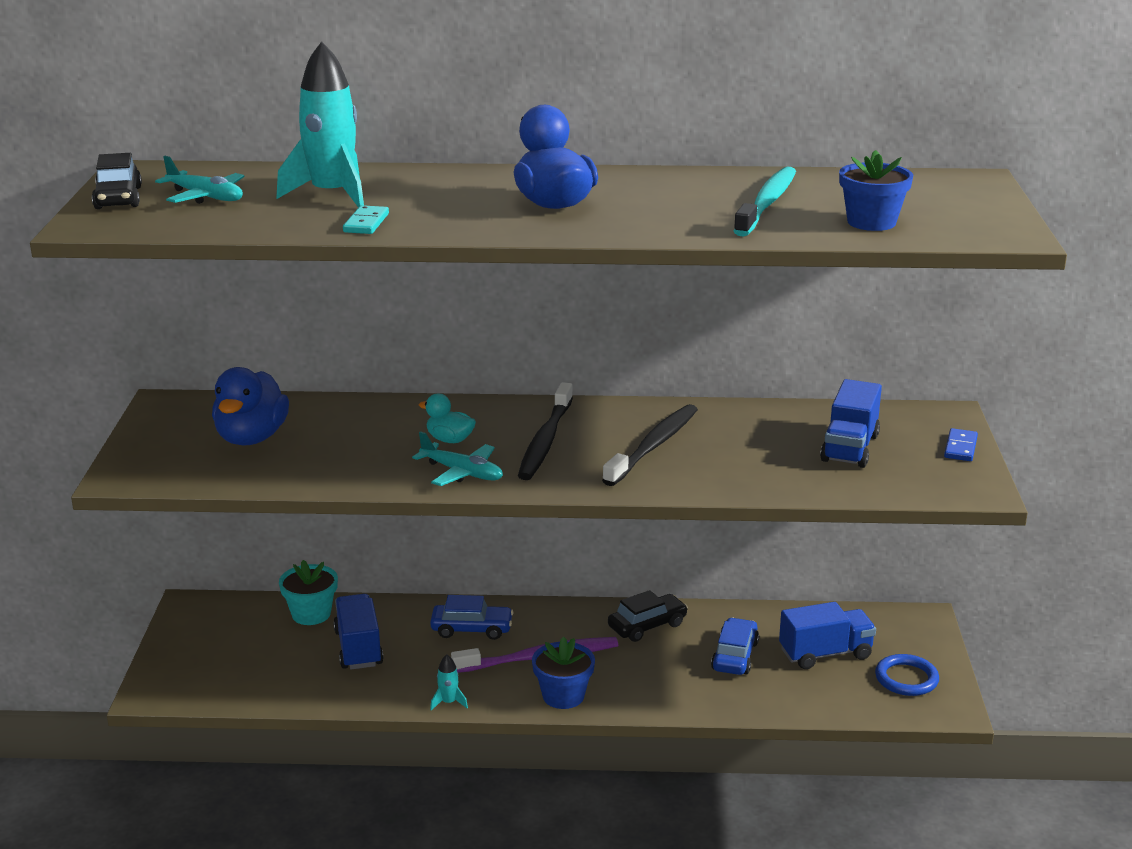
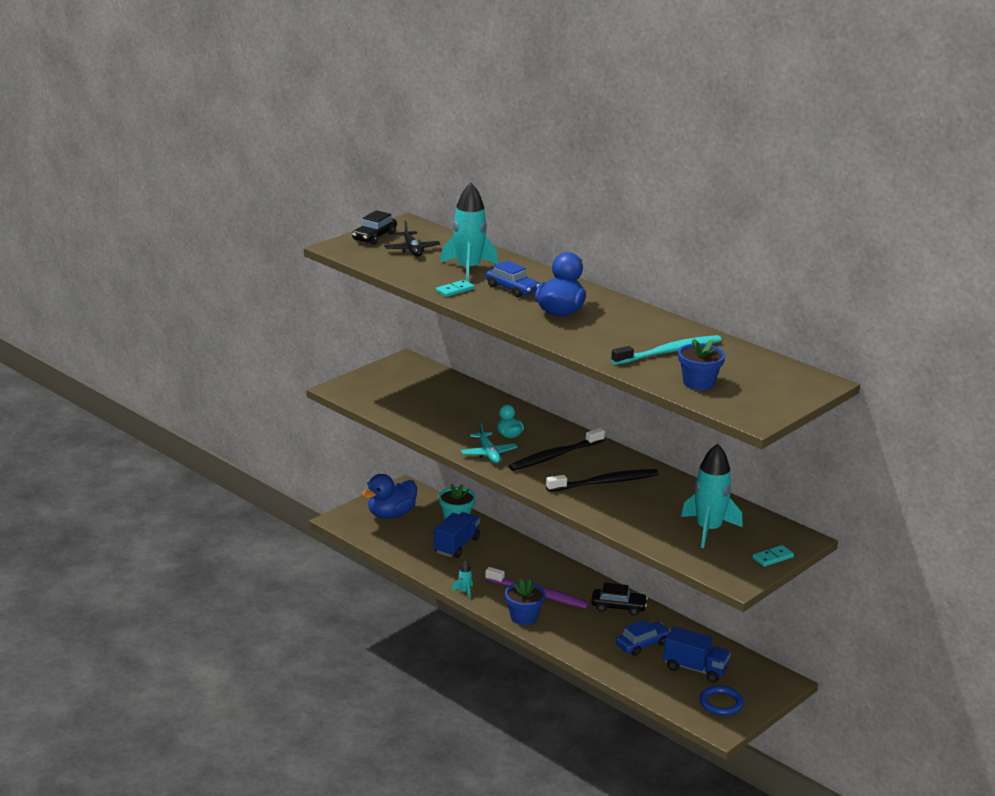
camera: 40 degrees right, 0 degrees up
(206, 197) = (412, 250): turquoise plane -> black plane
(251, 438) = (419, 394): blue duck -> blue duck (391, 514)
(472, 629) = (524, 564): blue car -> blue car (512, 289)
(850, 448) = (708, 530): blue truck -> turquoise rocket
(960, 447) = (772, 557): blue domino -> turquoise domino

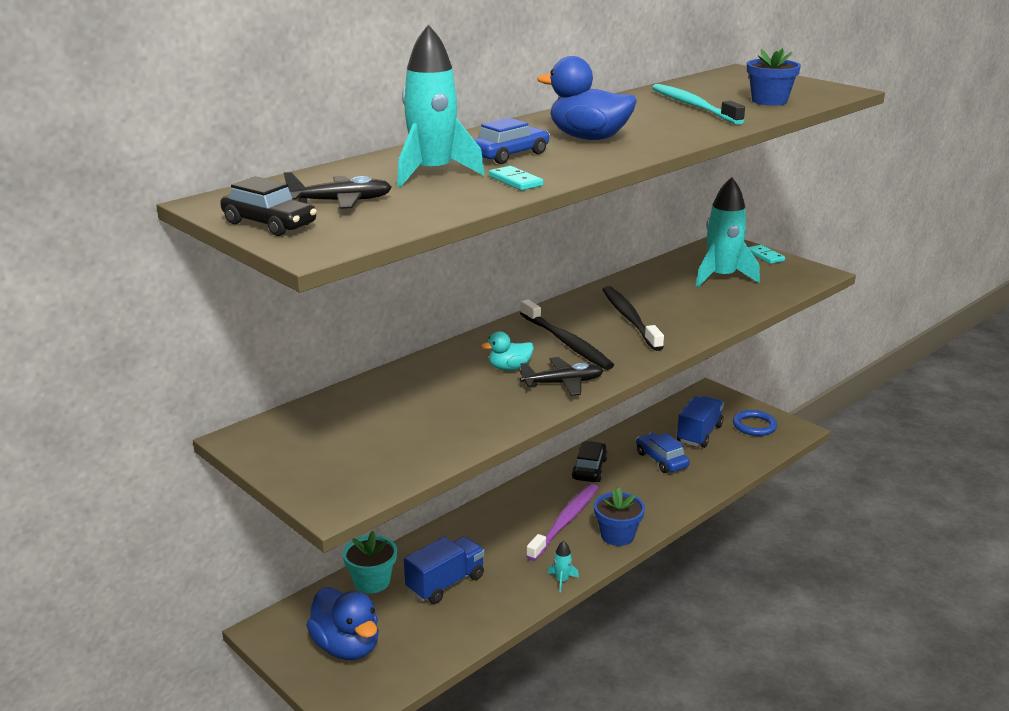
camera: 85 degrees left, 0 degrees up
(457, 546) = (445, 583): blue truck -> blue truck turned 105 degrees clockwise
(488, 453) = (563, 383): turquoise plane -> black plane

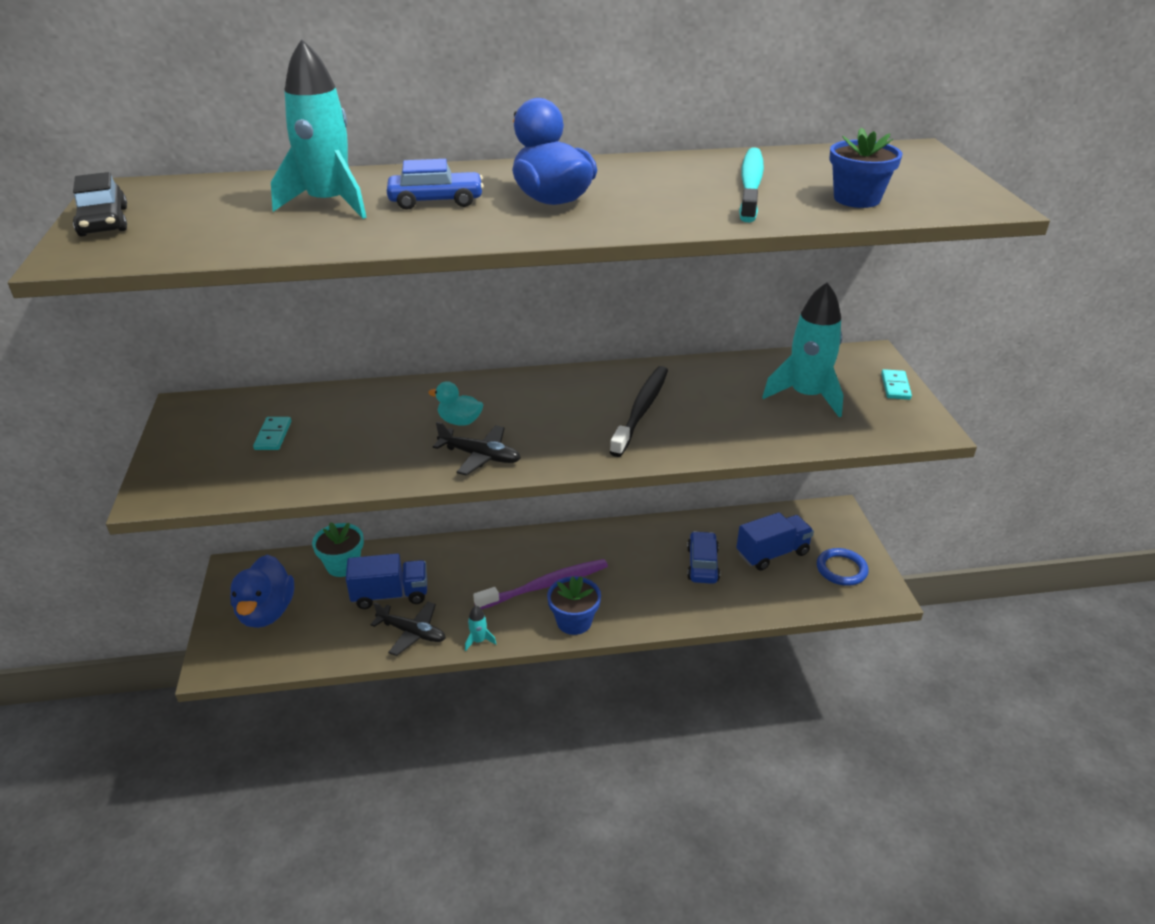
camera: 35 degrees right, 10 degrees up
(341, 202) = (198, 214): black plane -> black plane (412, 633)
(515, 181) = (373, 233): turquoise domino -> turquoise domino (273, 435)
(567, 343) = (545, 414): black toothbrush -> none
(589, 469) = (625, 543): black car -> none

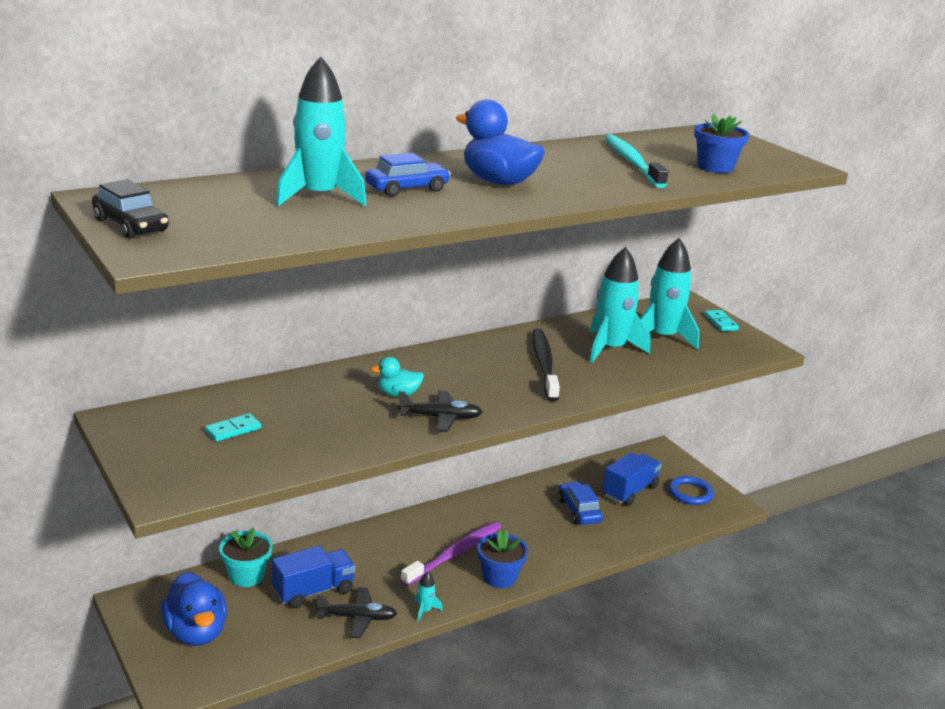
camera: 25 degrees left, 10 degrees down
(273, 435) = (233, 430): turquoise domino -> turquoise domino turned 75 degrees clockwise
(733, 402) = (610, 349): none -> turquoise rocket

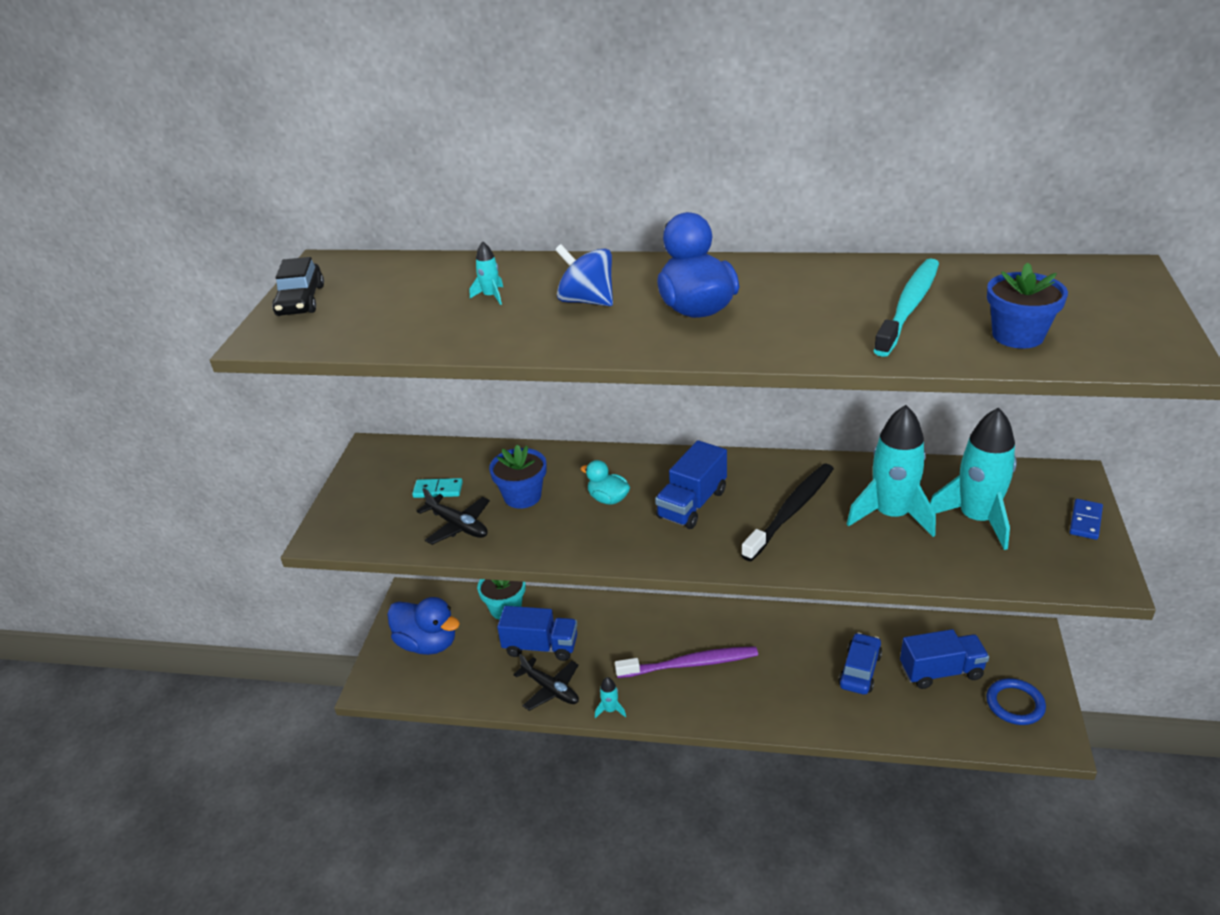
camera: 45 degrees right, 10 degrees up
(196, 632) = (427, 643): blue duck -> blue duck turned 75 degrees counterclockwise
(319, 197) = (491, 296): turquoise rocket -> turquoise rocket, size x0.42
(407, 189) = (587, 301): blue car -> blue spinning top
(440, 418) = (615, 540): black plane -> black plane (458, 526)
(468, 379) = (692, 504): none -> blue truck
(499, 577) = (708, 708): blue flower pot -> blue flower pot (522, 496)
(720, 322) = (1085, 521): turquoise domino -> blue domino

